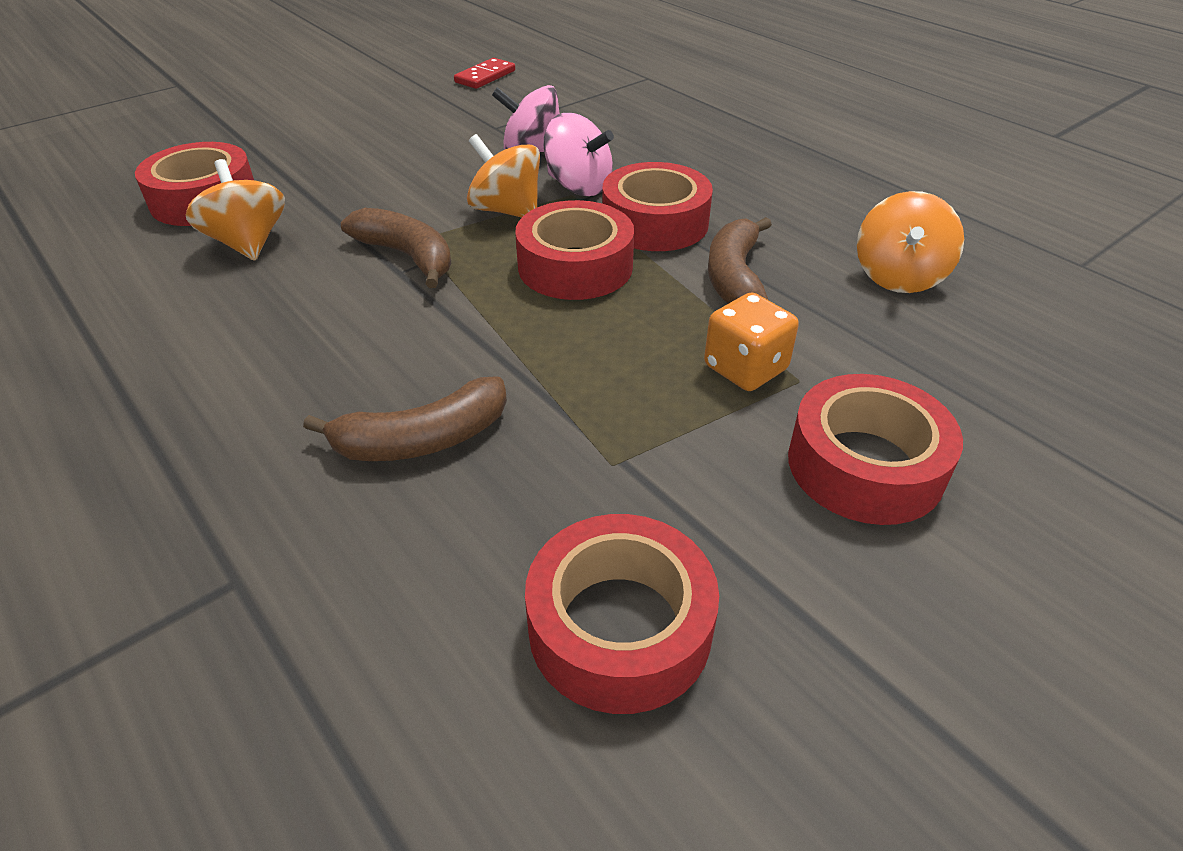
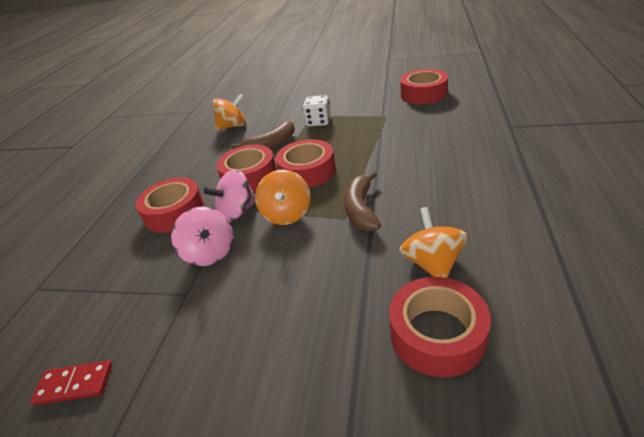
camera: 125 degrees left, 5 degrees down
(248, 243) = (432, 263): orange spinning top -> orange spinning top turned 150 degrees clockwise
(422, 439) = (430, 138): brown banana -> none
(578, 186) = (237, 212): pink spinning top -> pink spinning top turned 120 degrees counterclockwise
(745, 368) = (318, 122): orange dice -> white dice
(865, 465) = (332, 97): red tape -> red tape (174, 212)

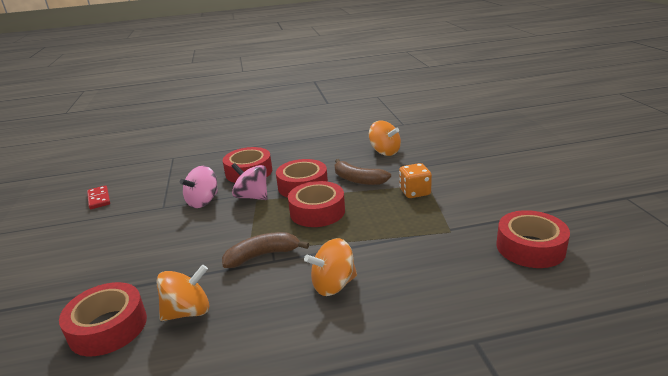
camera: 65 degrees right, 10 degrees down
(286, 214) = (251, 219): orange spinning top -> orange spinning top (333, 285)
(318, 122) = (414, 192): white dice -> orange dice

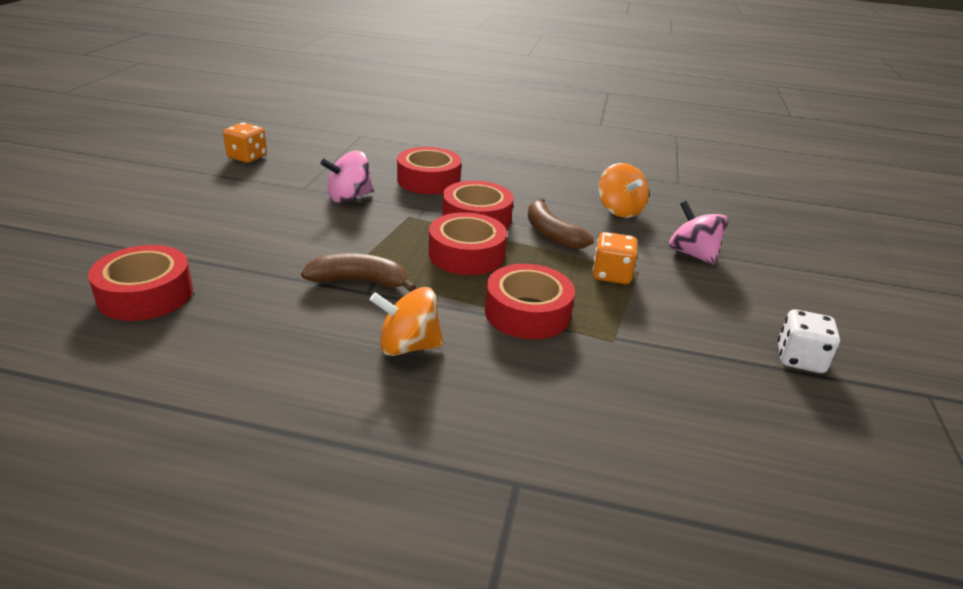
camera: 20 degrees right, 5 degrees up
(99, 199) = (247, 157): red domino -> orange dice
(188, 311) = (232, 311): orange spinning top -> none
(252, 197) = (407, 210): pink spinning top -> pink spinning top (692, 254)
(530, 247) = (705, 404): red tape -> red tape (527, 313)
(552, 202) = (799, 359): none -> white dice

